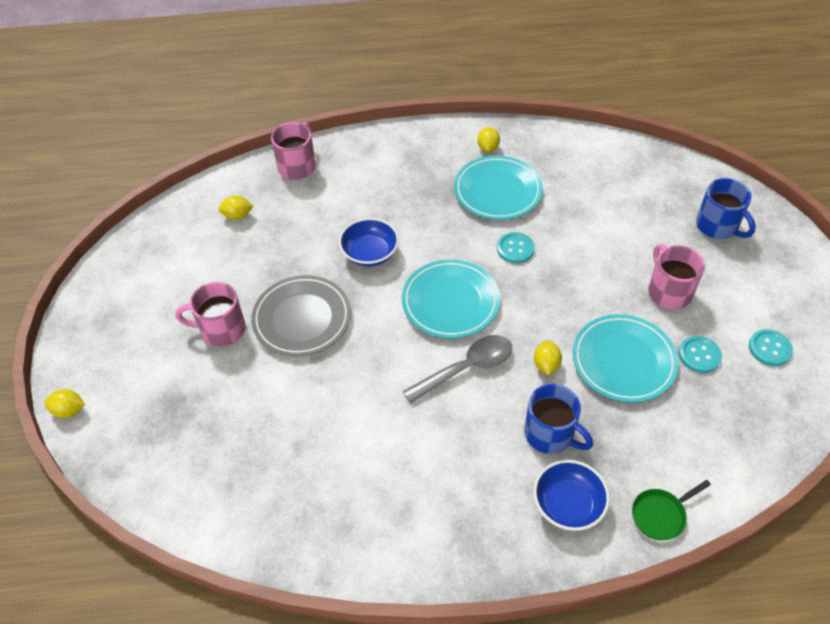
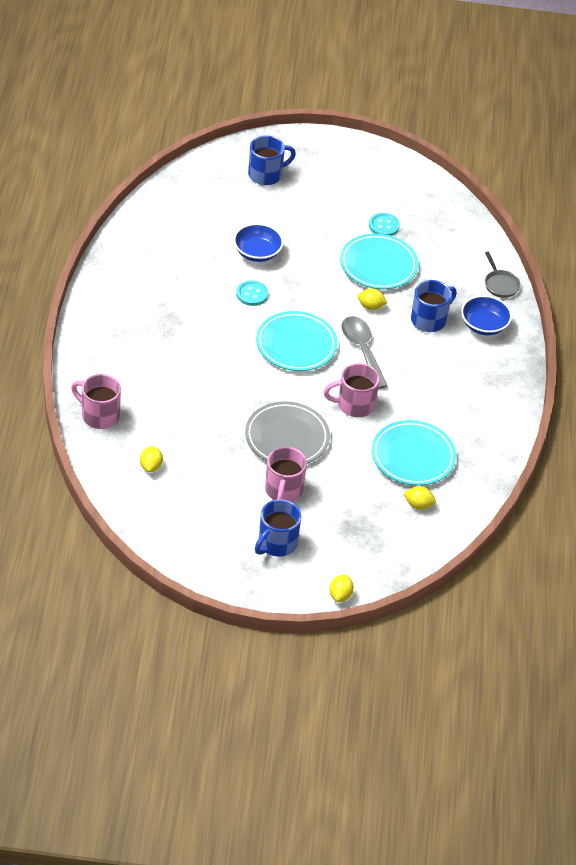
camera: 85 degrees left, 5 degrees down
(143, 337) = (276, 543): none -> blue mug
(370, 253) = (227, 383): blue bowl -> blue bowl (257, 253)
(488, 148) = (124, 281): yellow lemon -> yellow lemon (418, 505)
(497, 191) = (182, 288): turquoise plate -> turquoise plate (413, 456)
(660, 515) = (500, 284): green pan -> grey pan
(668, 292) = (322, 222): pink mug -> pink mug (354, 405)
(769, 349) = (387, 190): turquoise button -> none

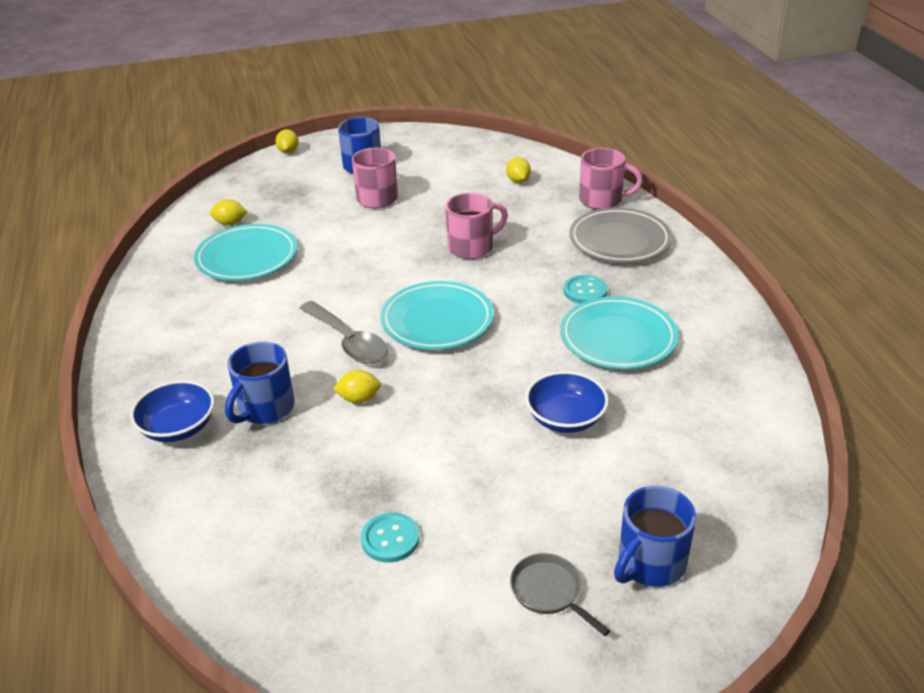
camera: 165 degrees right, 10 degrees down
(252, 294) = (532, 360): turquoise button -> turquoise button (585, 291)
(287, 438) = (396, 235): grey plate -> grey plate (619, 241)
(354, 405) = (334, 283): pink mug -> pink mug (472, 247)
(378, 265) = (372, 464): turquoise plate -> turquoise plate (618, 338)
(500, 284) = (157, 502): grey pan -> grey pan (549, 592)

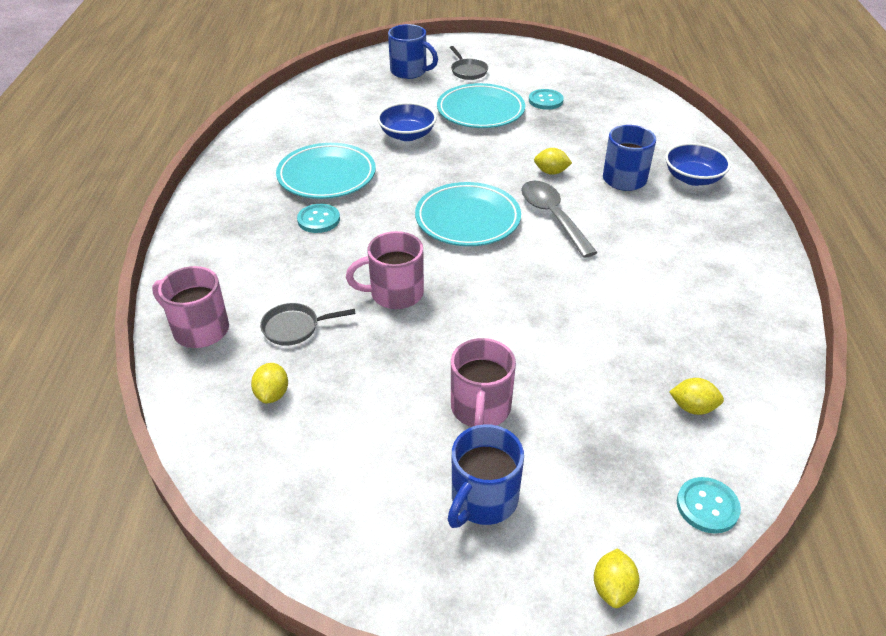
camera: 165 degrees left, 5 degrees up
(232, 184) = (707, 506): none -> turquoise button
(247, 258) = (660, 338): turquoise plate -> turquoise plate (480, 111)
(534, 213) = (294, 327): none -> grey pan
(619, 241) = (236, 267): grey plate -> none
(650, 564) = (410, 71): blue mug -> blue mug turned 60 degrees clockwise

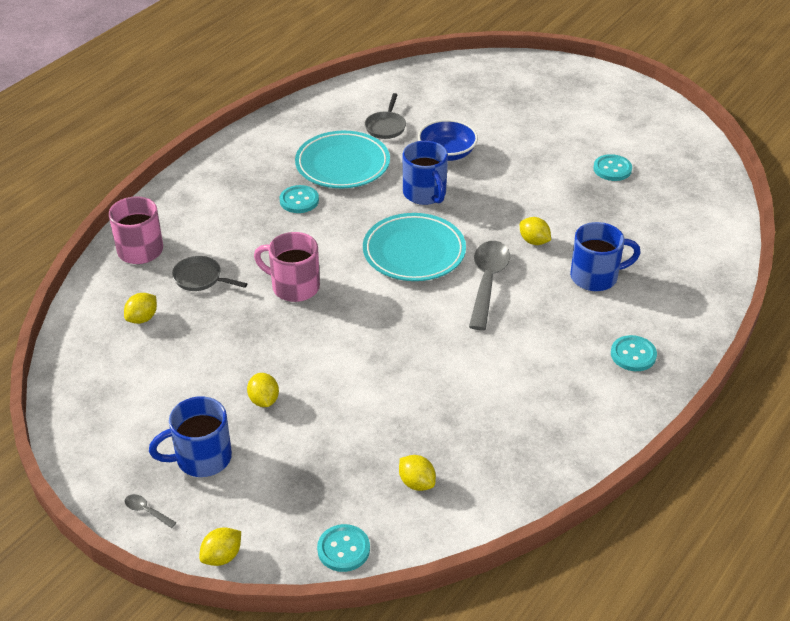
camera: 35 degrees right, 0 degrees up
(410, 71) = (517, 89): blue mug -> blue mug (425, 194)
(468, 71) = (572, 109): grey pan -> grey pan (386, 127)
(480, 111) = (537, 155): turquoise plate -> none
(480, 409) = (264, 400): pink mug -> yellow lemon
(487, 591) = (146, 511): none -> grey spoon
(693, 178) = (661, 305): blue bowl -> none
(719, 222) = (633, 355): none -> turquoise button

